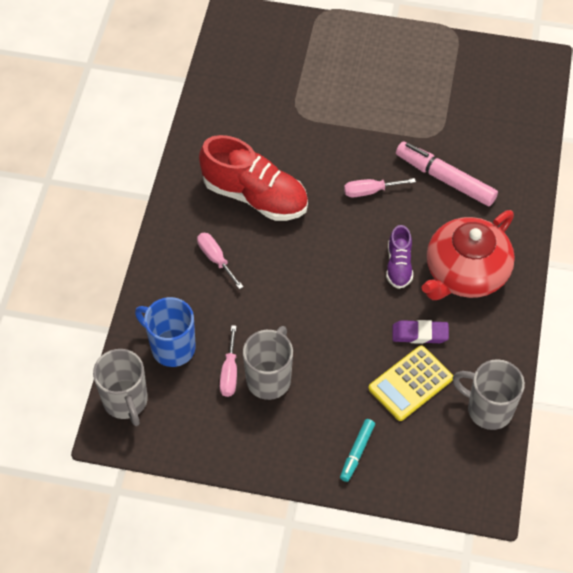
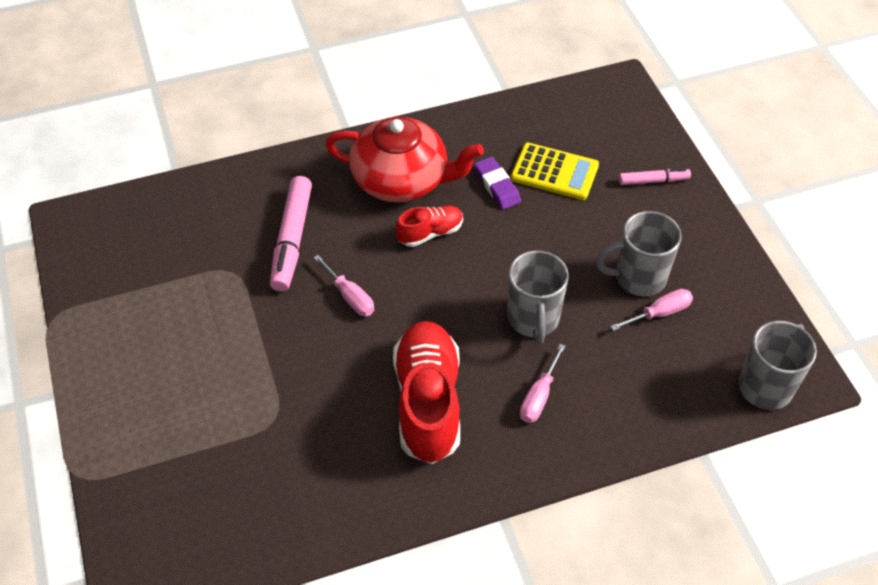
camera: 120 degrees left, 5 degrees down
(171, 347) = (675, 379): blue mug -> none
(357, 452) = (653, 181): turquoise marker -> pink marker
(399, 265) = (430, 233): purple shoe -> red shoe
(488, 409) = (536, 113): grey mug -> grey mug (533, 319)

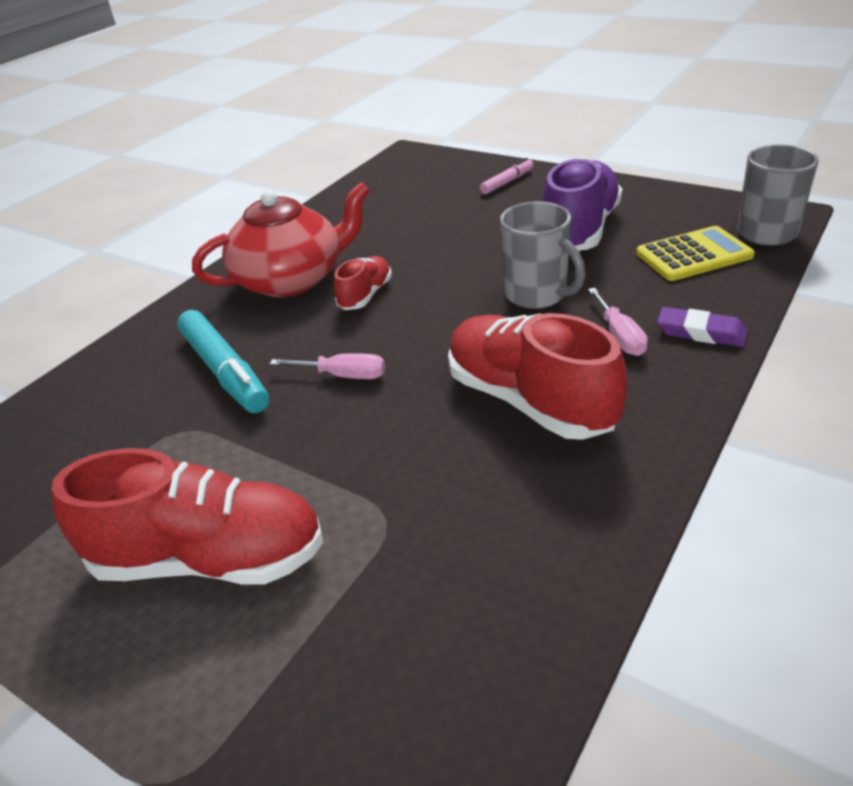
camera: 35 degrees left, 15 degrees down
(178, 374) = (209, 559): none -> red shoe
(292, 240) = (225, 371): pink marker -> turquoise marker
(497, 186) = (386, 242): purple eraser -> purple eraser (701, 332)
(554, 172) = (423, 213): yellow calculator -> yellow calculator (693, 255)
(638, 278) = (579, 230): grey mug -> purple shoe
(659, 313) = (627, 239): pink screwdriver -> none

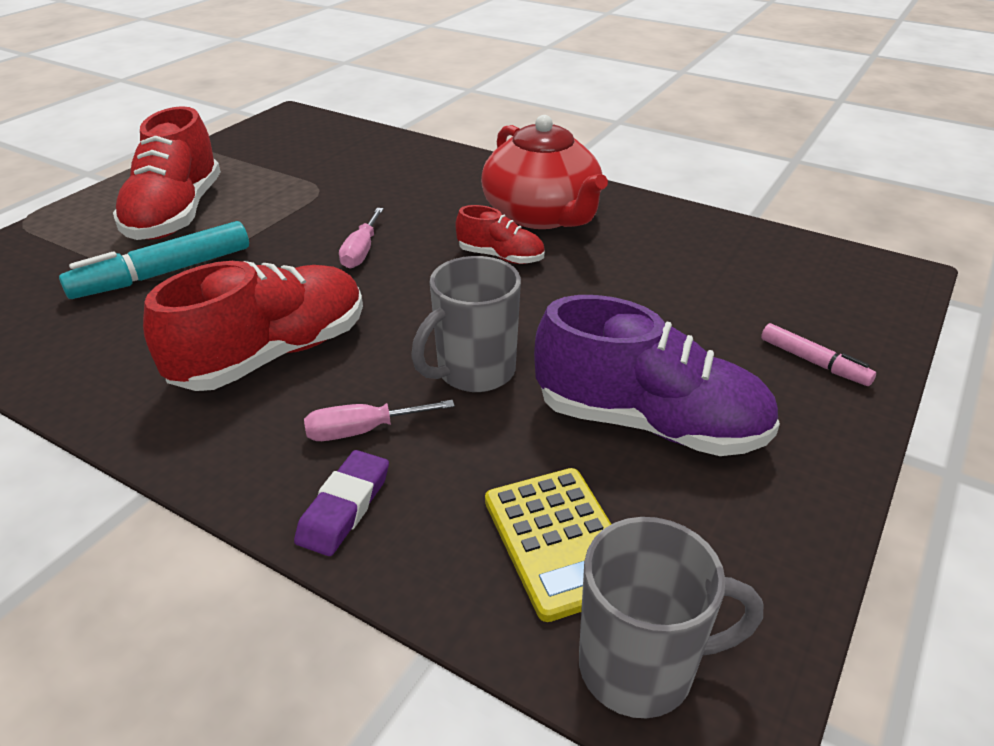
camera: 85 degrees right, 0 degrees up
(225, 371) = (391, 198): turquoise marker -> turquoise marker (163, 273)

